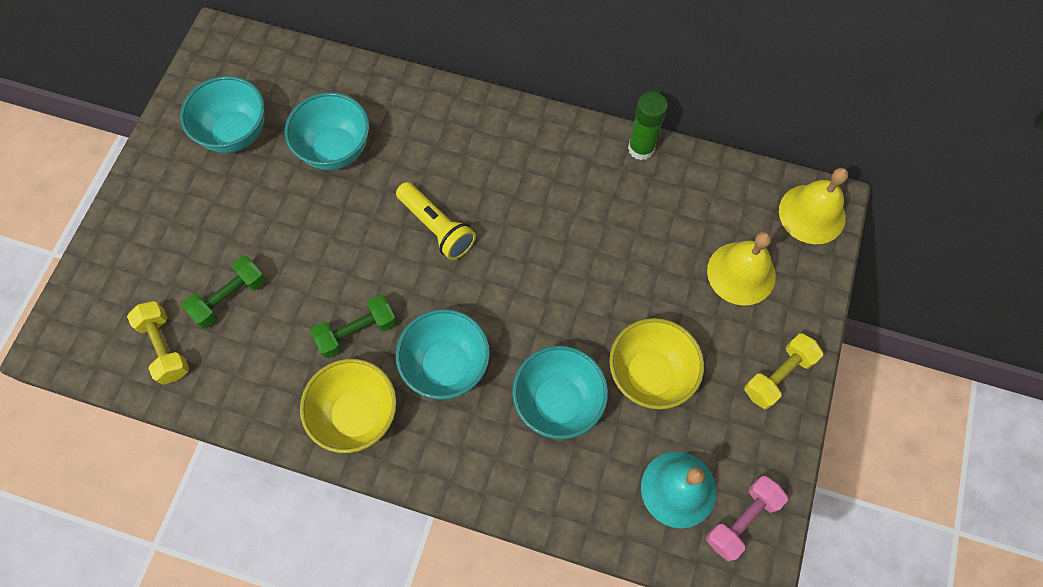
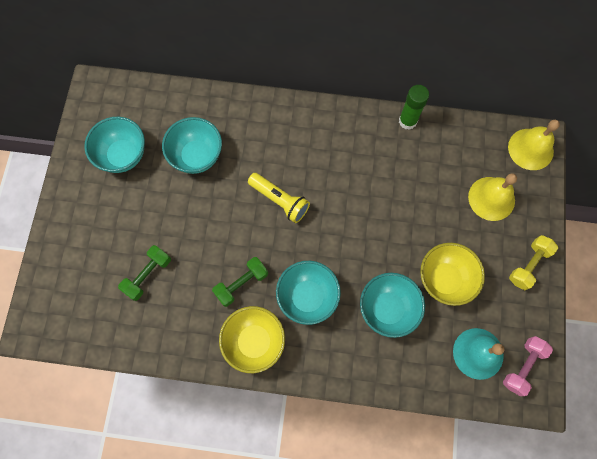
camera: 10 degrees left, 5 degrees up
(165, 347) = (111, 318): yellow dumbbell -> none

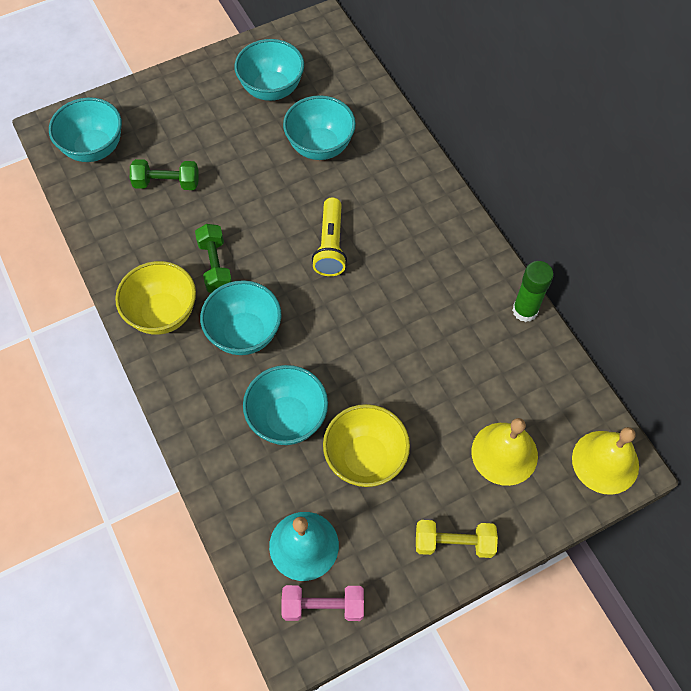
camera: 55 degrees right, 10 degrees down
(76, 308) = (94, 148): none -> turquoise bowl
(241, 284) = (215, 266): green dumbbell -> green dumbbell turned 60 degrees clockwise

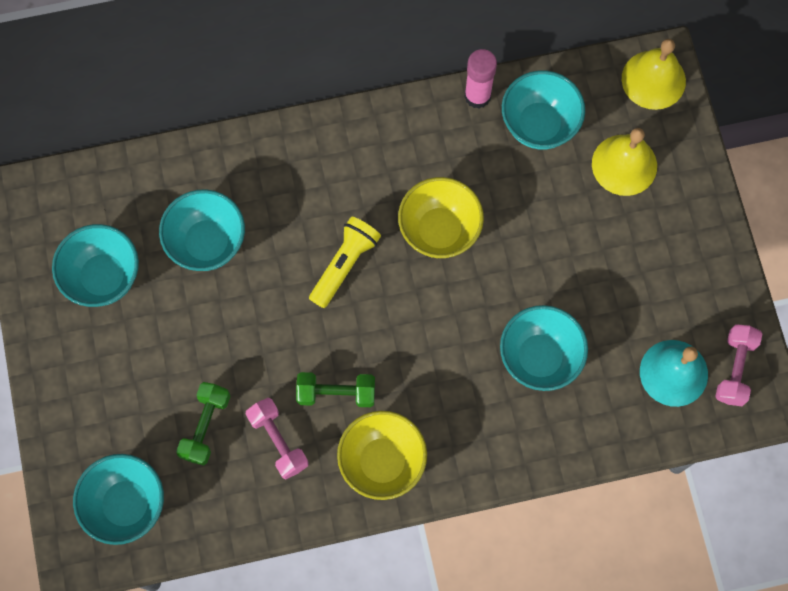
camera: 75 degrees left, 10 degrees up
(165, 235) = (278, 441): none -> pink dumbbell
(244, 334) = (430, 379): turquoise bowl -> turquoise bowl (539, 125)
(330, 245) = (345, 265): yellow flashlight -> yellow flashlight turned 75 degrees counterclockwise
(365, 458) = (599, 293): yellow bowl -> yellow bowl (439, 230)
(454, 542) = (700, 236): yellow dumbbell -> none
(525, 310) = (477, 96): green glue stick -> pink glue stick

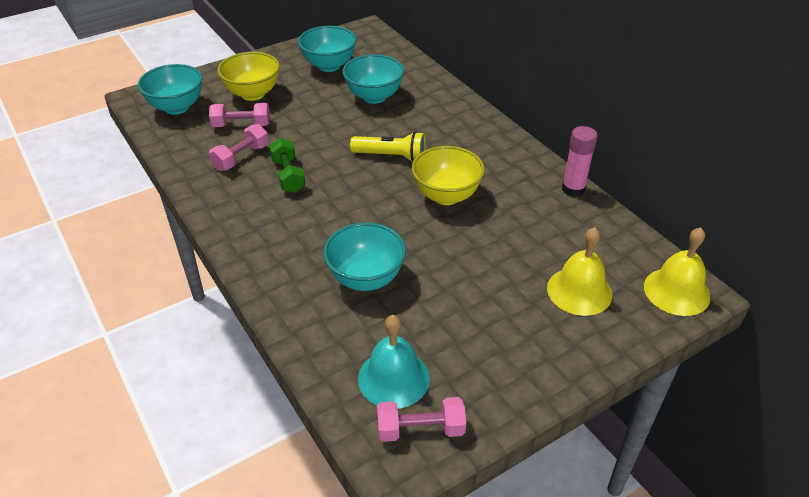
camera: 70 degrees right, 30 degrees down
(205, 426) = (241, 125): green dumbbell -> pink dumbbell
(382, 462) = (241, 210): yellow bowl -> yellow bowl (253, 94)
(539, 125) = (575, 229): turquoise bowl -> none

